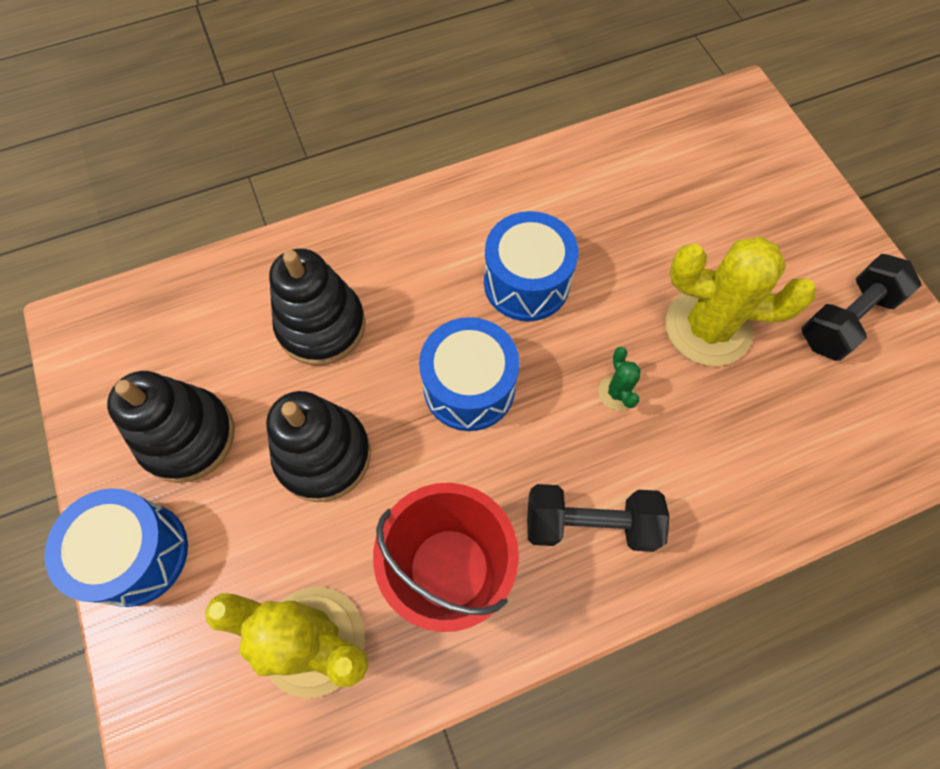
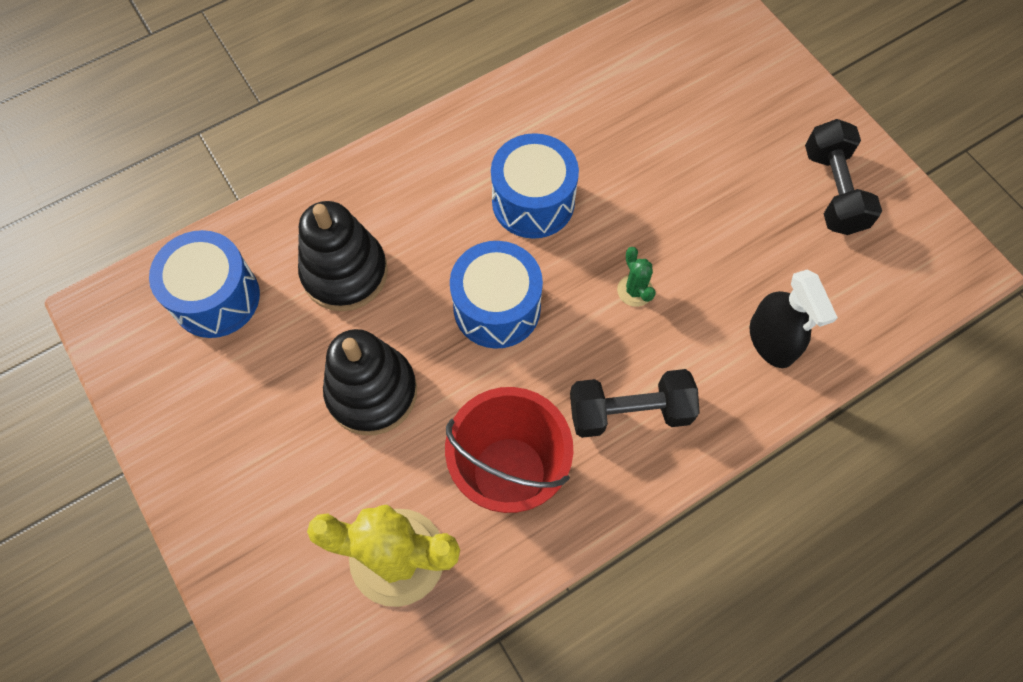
camera: 10 degrees left, 0 degrees up
(137, 554) = (215, 510): blue drum -> blue drum (216, 297)
(188, 437) = (238, 397): black stacking toy -> none
(708, 327) = (708, 217): yellow cactus -> none
(757, 471) = (771, 340): none -> black spray bottle
(846, 319) = (833, 190): black dumbbell -> black dumbbell turned 45 degrees counterclockwise

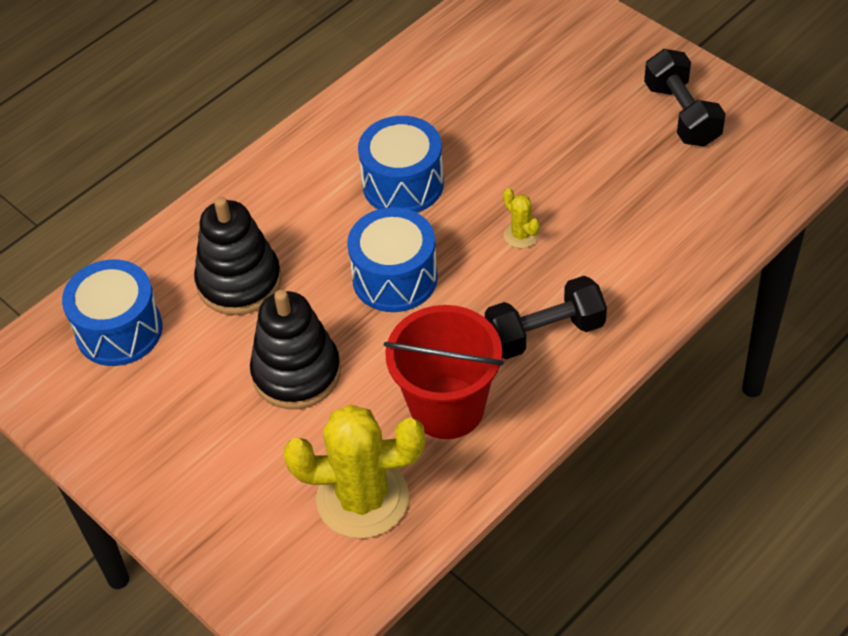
camera: 10 degrees left, 15 degrees down
(635, 290) = (521, 235): green cactus -> yellow cactus
(771, 340) = (659, 247): black spray bottle -> none

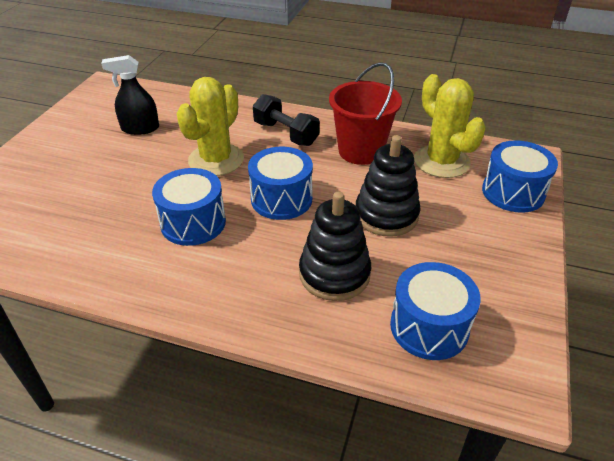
camera: 120 degrees left, 10 degrees down
(244, 547) = (513, 192): none -> blue drum
(521, 235) = (216, 160): yellow cactus -> yellow cactus, size x2.34
(649, 171) = (140, 128): none -> black spray bottle
(682, 114) = (85, 128): black dumbbell -> none

